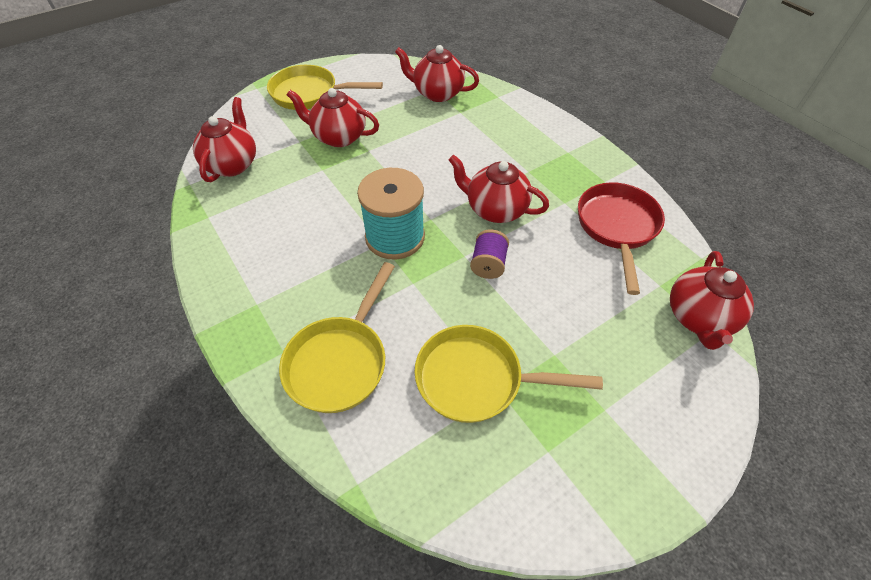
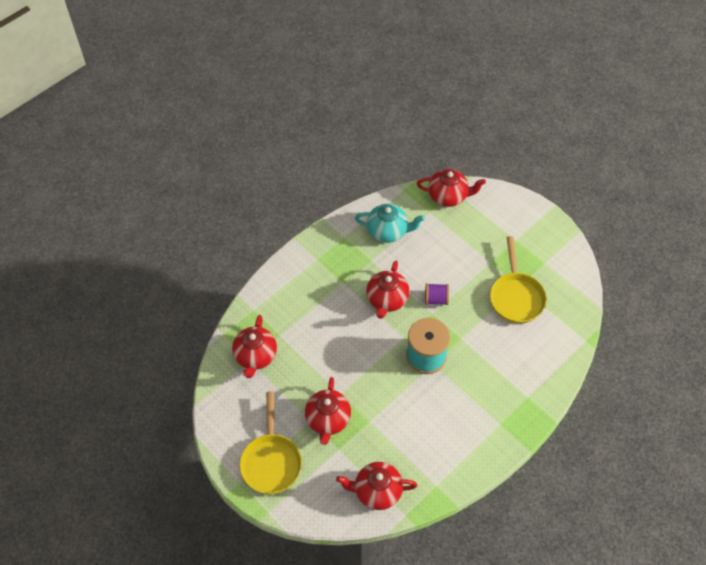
camera: 100 degrees left, 5 degrees up
(340, 361) = (525, 365): yellow pan -> none
(617, 228) = (388, 231): red pan -> turquoise teapot

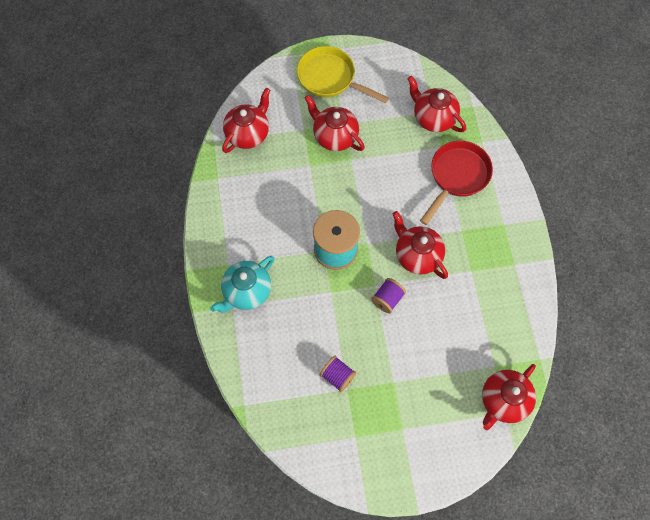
camera: 125 degrees right, 10 degrees up
(299, 310) = (457, 176): none -> red pan
(388, 231) = (495, 309): turquoise teapot -> turquoise teapot (246, 292)
(516, 296) = (337, 376): yellow pan -> purple spool

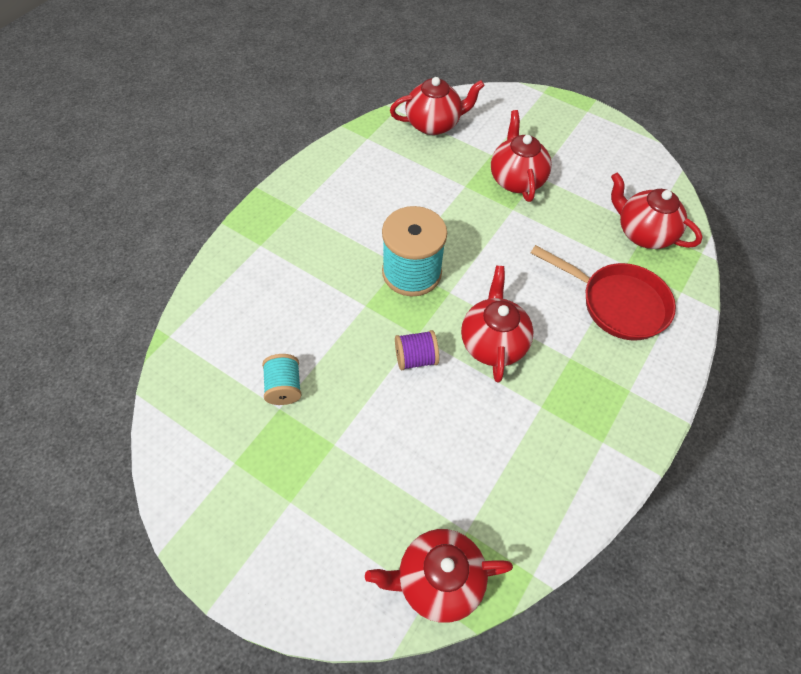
camera: 40 degrees right, 10 degrees down
(246, 292) = (286, 243): turquoise teapot -> none
(330, 78) = (563, 132): yellow pan -> none
(337, 376) = (284, 387): purple spool -> turquoise spool
(433, 118) = (643, 233): red teapot -> red teapot turned 45 degrees counterclockwise
(457, 176) = (617, 303): red pan -> red pan turned 45 degrees clockwise

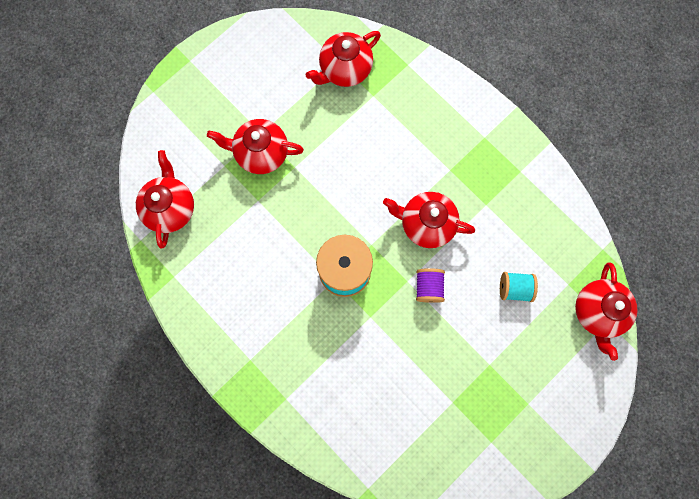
camera: 75 degrees left, 20 degrees up
(284, 387) = (435, 396): turquoise spool -> turquoise spool (514, 288)
(617, 303) = (408, 117): red pan -> none

